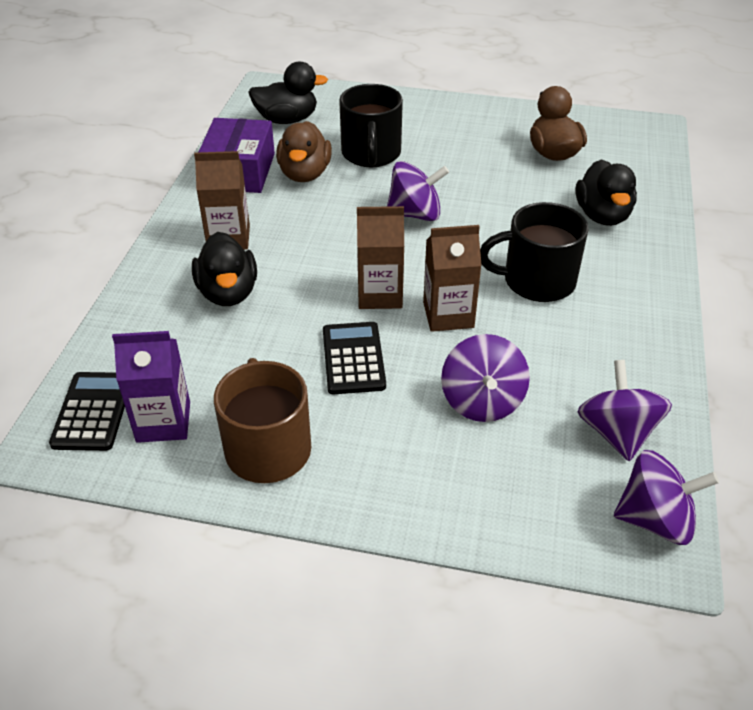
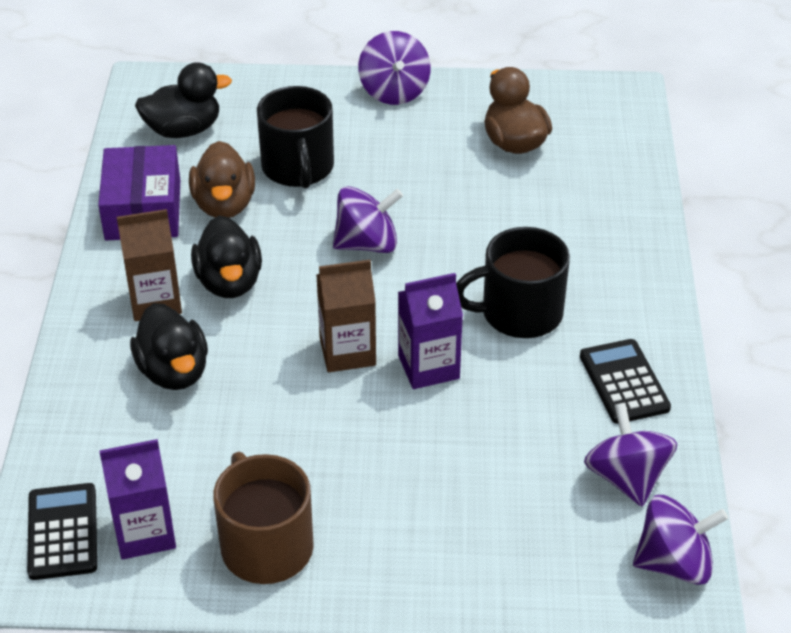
camera: 10 degrees left, 0 degrees up
(353, 358) = (334, 432): black calculator -> black calculator (624, 382)
(448, 315) = (428, 367): brown carton -> purple carton
(482, 401) = (482, 462): purple spinning top -> purple spinning top (394, 91)
(602, 215) = (581, 220): black duck -> black duck (229, 282)

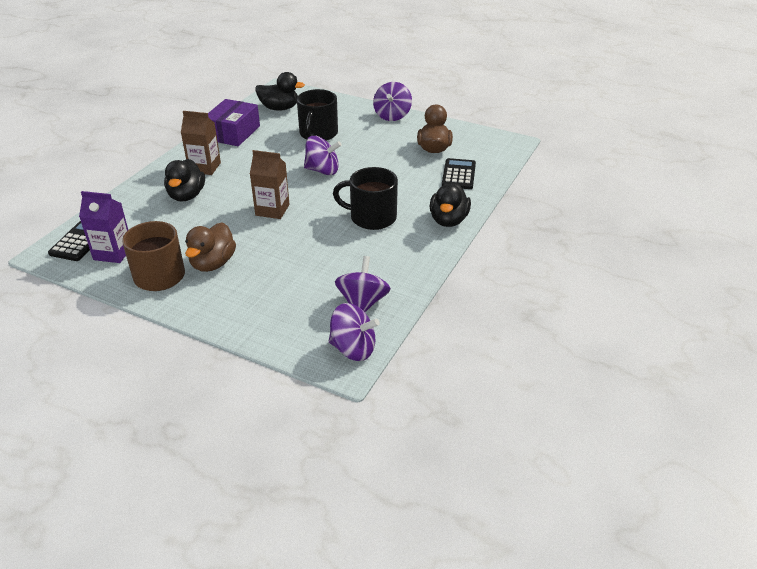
camera: 25 degrees right, 5 degrees down
(224, 205) = (270, 140): brown duck -> brown duck (213, 263)
(229, 282) = (244, 169): black duck -> black duck (448, 220)
(428, 367) = (305, 227): purple carton -> none
(624, 382) = (399, 261): black calculator -> black calculator (458, 174)

